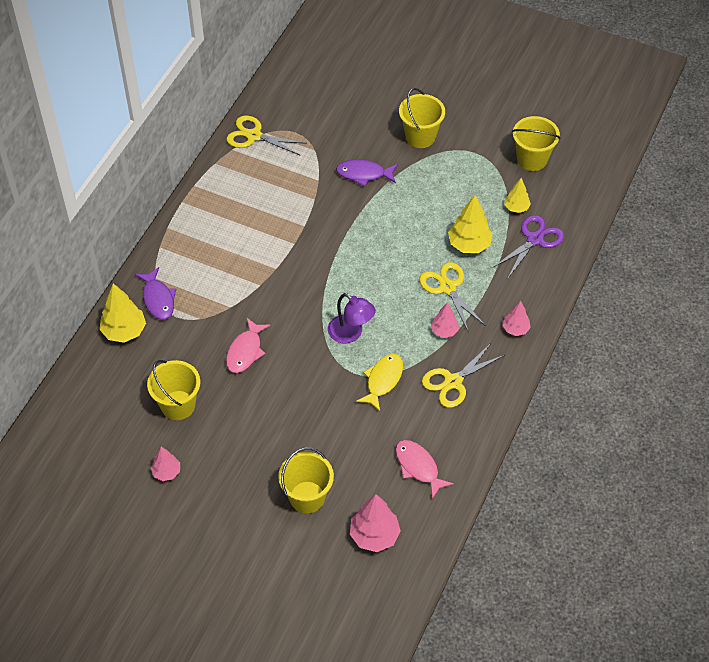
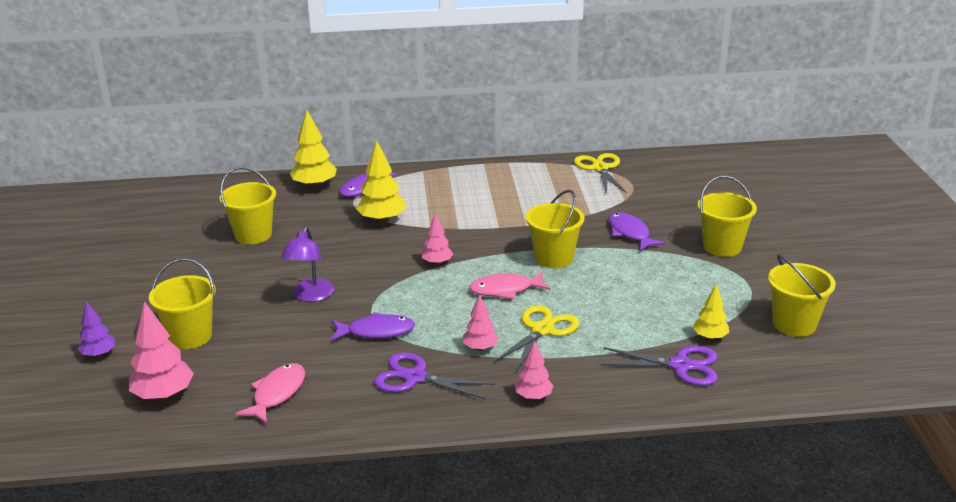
camera: 60 degrees right, 25 degrees down
(166, 472) = (172, 254): pink tree -> pink tree (437, 263)
(245, 351) = (344, 246): pink fish -> pink fish (505, 290)
(290, 564) = (99, 354): none -> purple tree
(351, 333) = (419, 293): purple lamp -> purple lamp (310, 296)
(363, 234) = (554, 258): none -> yellow bucket
(383, 380) = (376, 332): yellow fish -> purple fish
(453, 382) = (415, 378): yellow scissors -> purple scissors
(469, 245) = (617, 324): yellow tree -> yellow tree (382, 220)

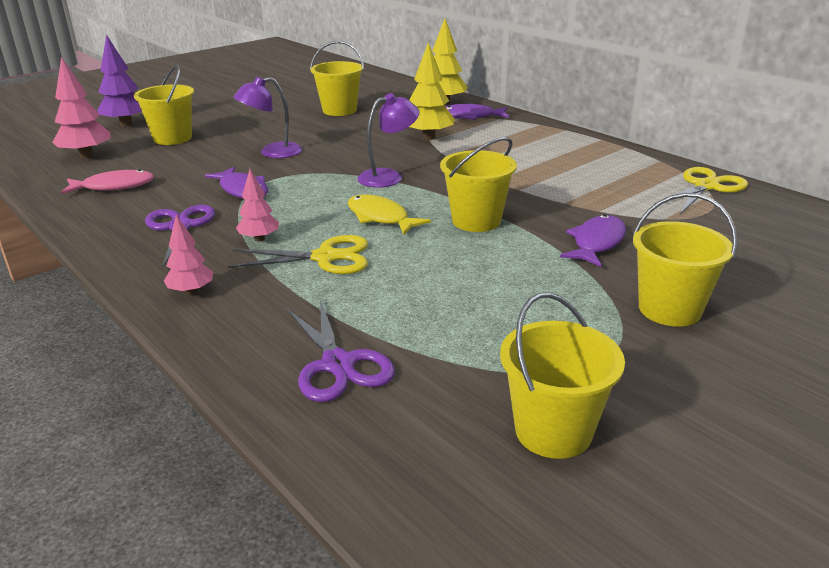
camera: 55 degrees right, 0 degrees up
(99, 354) = (126, 124): purple tree -> purple tree, size x1.65
(437, 263) = (388, 177): pink tree -> purple lamp
(505, 290) = (381, 218): pink fish -> yellow fish
(710, 337) = (430, 366): yellow tree -> none

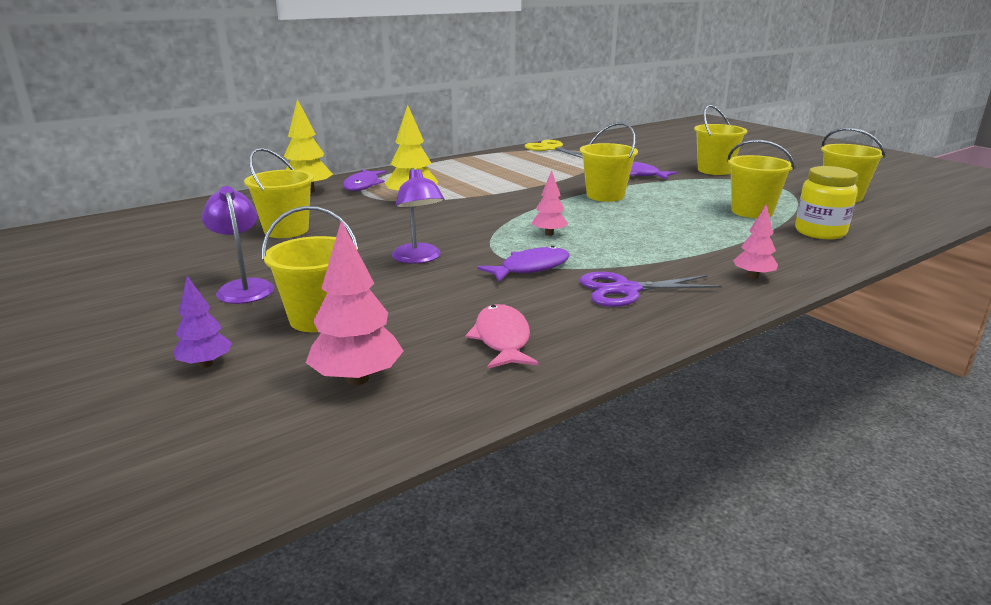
camera: 85 degrees left, 5 degrees down
(126, 124) = (206, 364): purple tree -> purple tree, size x0.60
(259, 239) = (647, 257): pink tree -> pink tree (549, 234)
(325, 257) = (677, 235): yellow scissors -> none
(338, 364) = (820, 232): purple scissors -> yellow jar
(381, 218) = (600, 219): yellow fish -> none
(388, 177) = (510, 215): purple lamp -> purple lamp (243, 287)
(431, 318) = (752, 211): none -> yellow bucket

